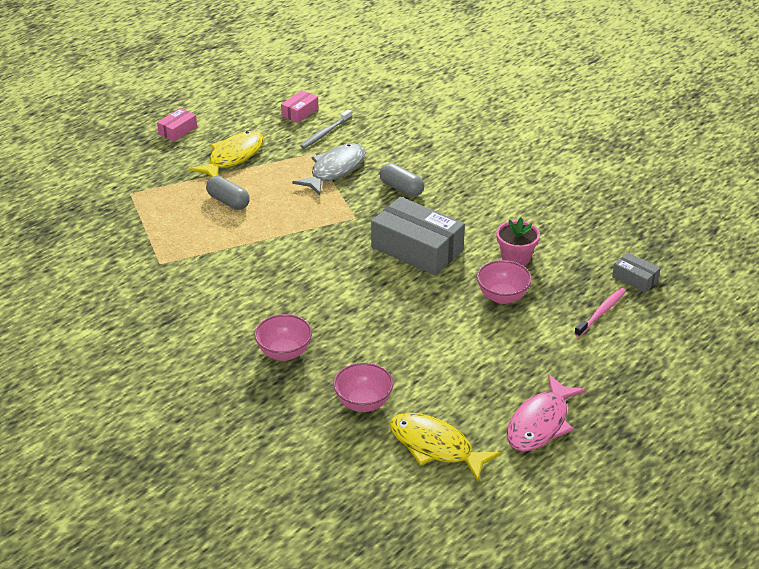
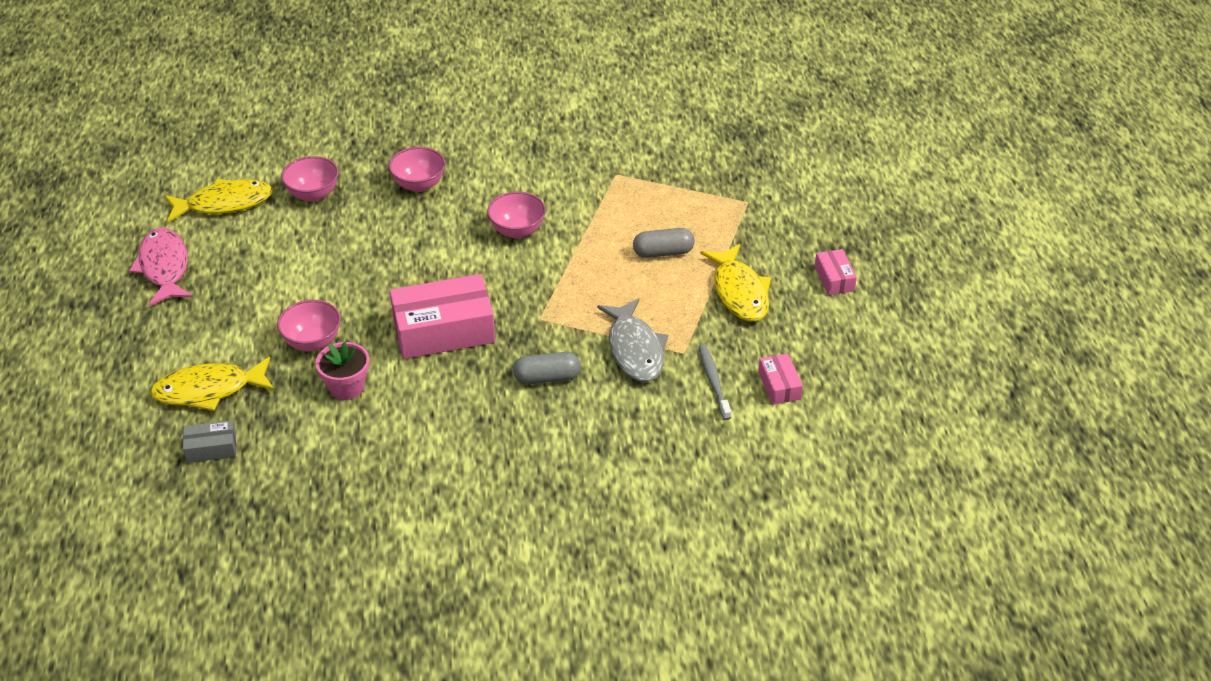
camera: 130 degrees right, 5 degrees up
(280, 273) = (517, 231): none -> pink bowl
(417, 249) = (444, 330): grey box -> pink box
(601, 312) = (209, 390): pink toothbrush -> yellow fish

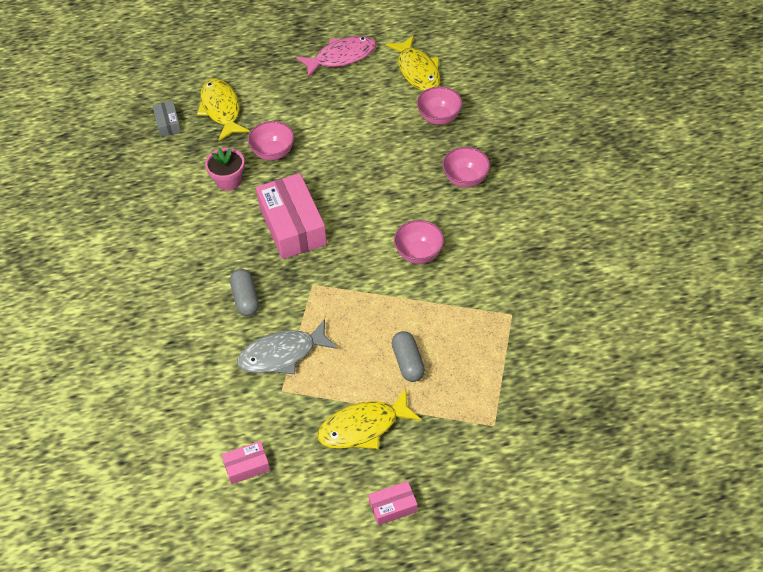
camera: 85 degrees right, 10 degrees up
(713, 381) = (249, 415): grey toothbrush -> none

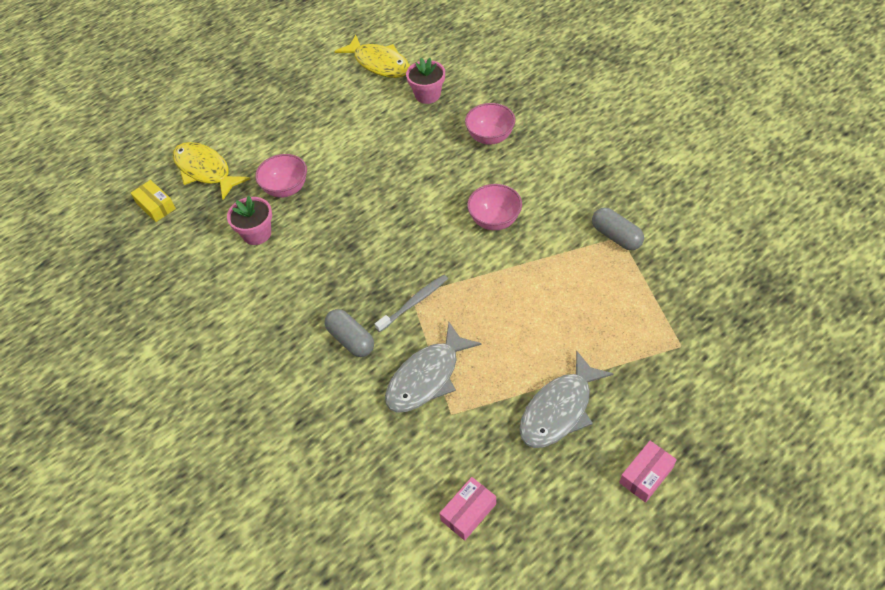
camera: 25 degrees left, 0 degrees up
(168, 123) = (156, 206): grey box -> yellow box
(292, 225) = (352, 248): pink box -> none
(311, 292) = (414, 302): none -> grey toothbrush
(341, 57) = (297, 79): pink fish -> none
(363, 427) = (559, 409): yellow fish -> grey fish
(408, 362) = (557, 325): grey capsule -> grey capsule (616, 236)
(439, 117) = (427, 95): pink bowl -> pink flower pot

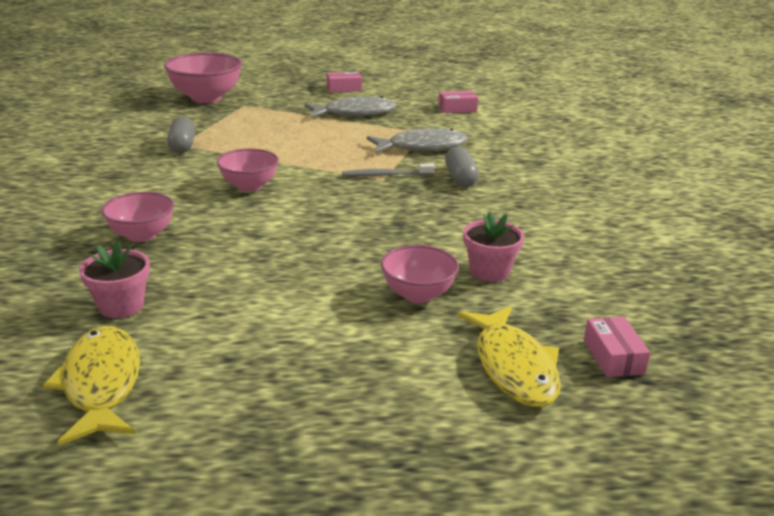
camera: 150 degrees left, 25 degrees down
(156, 206) = (613, 357): yellow box -> pink box
(735, 333) = (206, 98): none -> pink bowl

